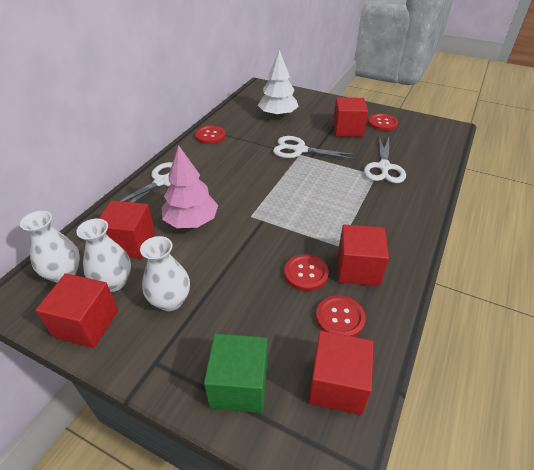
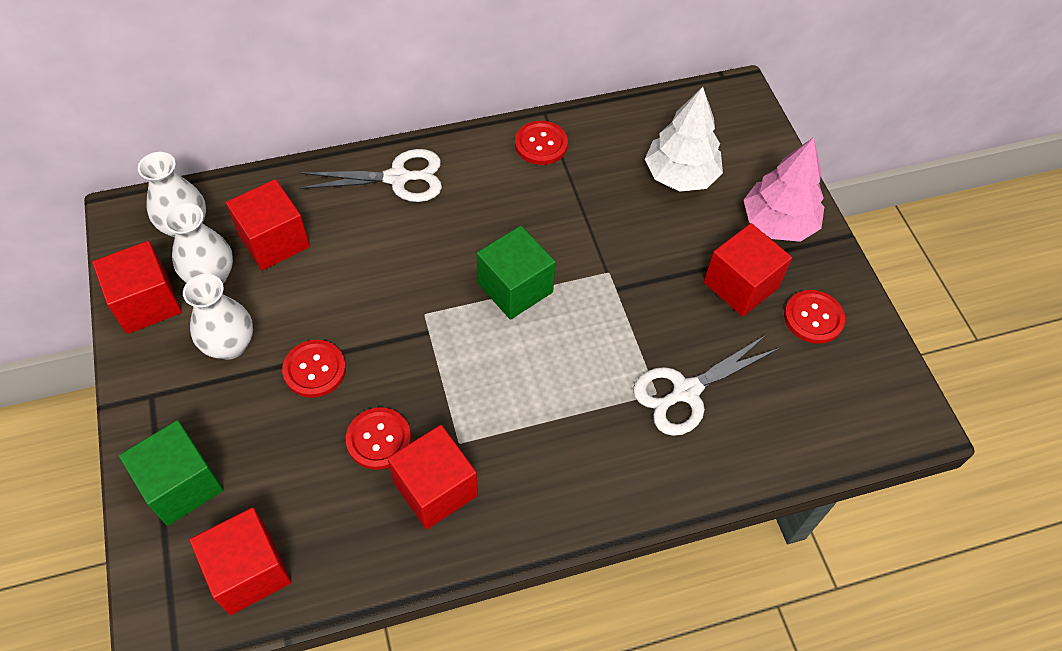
camera: 45 degrees right, 15 degrees up
(191, 221) = (358, 265): pink tree -> pink tree (778, 223)
(274, 181) = (515, 288): none -> green cube
(299, 150) = (618, 265): white scissors -> none
(340, 318) = (340, 518): red button -> red button (315, 369)

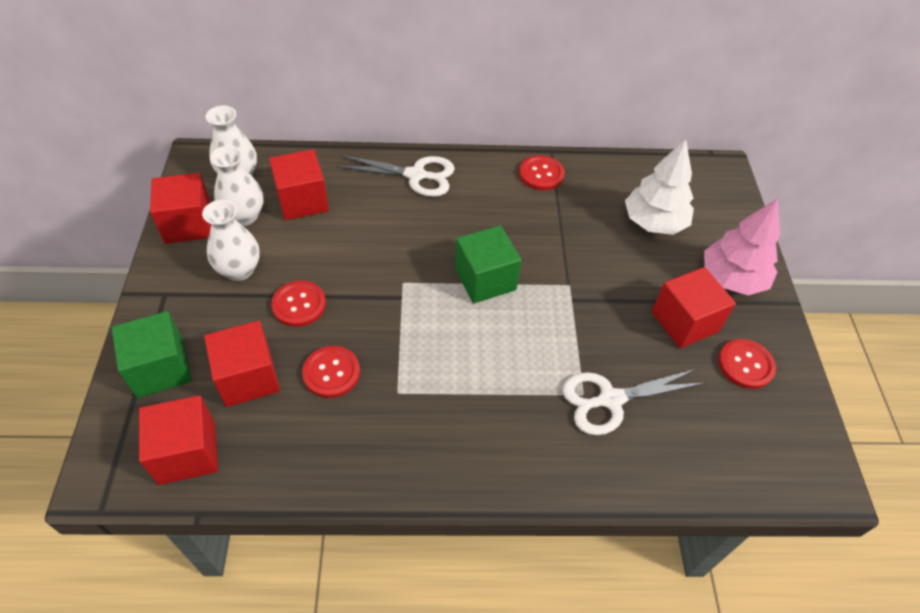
camera: 15 degrees right, 5 degrees down
(435, 488) = (365, 425): red cube -> red cube (248, 377)

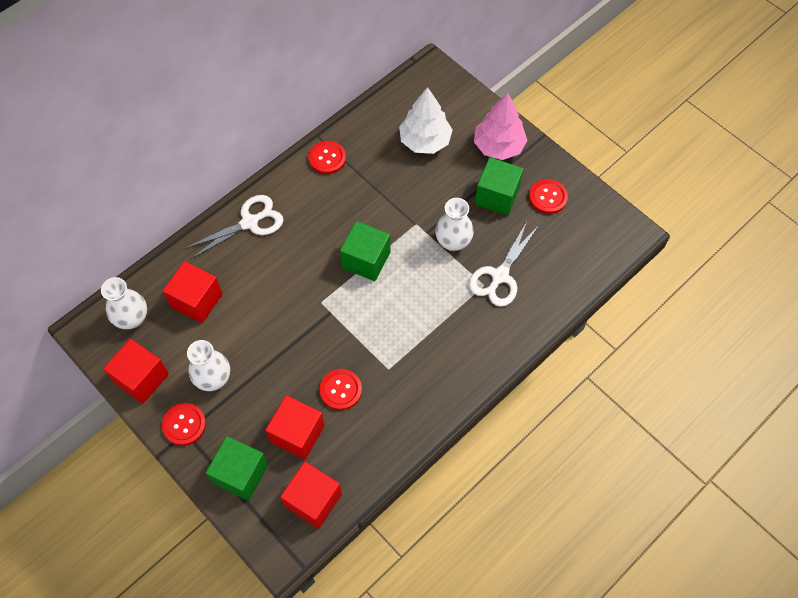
camera: 40 degrees left, 10 degrees up
(244, 216) = (172, 342): white vase -> white vase (453, 242)
(299, 305) = (276, 368): red button -> red button (184, 425)
(684, 322) = (497, 196): red cube -> green cube

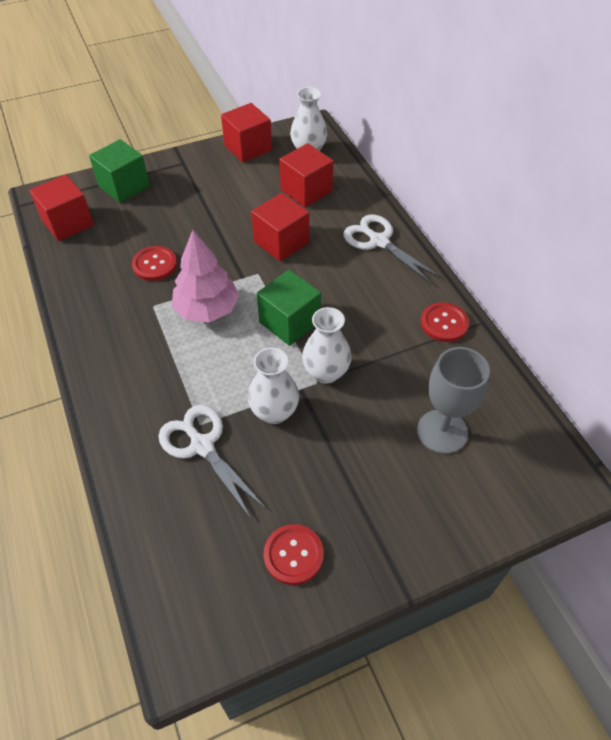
camera: 110 degrees right, 10 degrees down
(184, 425) = (190, 163): red button -> none
(213, 379) = (221, 186): white vase -> white vase (326, 372)
(250, 222) = (379, 241): white scissors -> white scissors turned 150 degrees clockwise
(297, 434) = (133, 226): red cube -> red cube (281, 242)
(425, 141) = (442, 431): white tree -> grey goblet
(497, 196) = (321, 487): green cube -> none
(498, 146) = (406, 521): pink tree -> pink tree (207, 309)

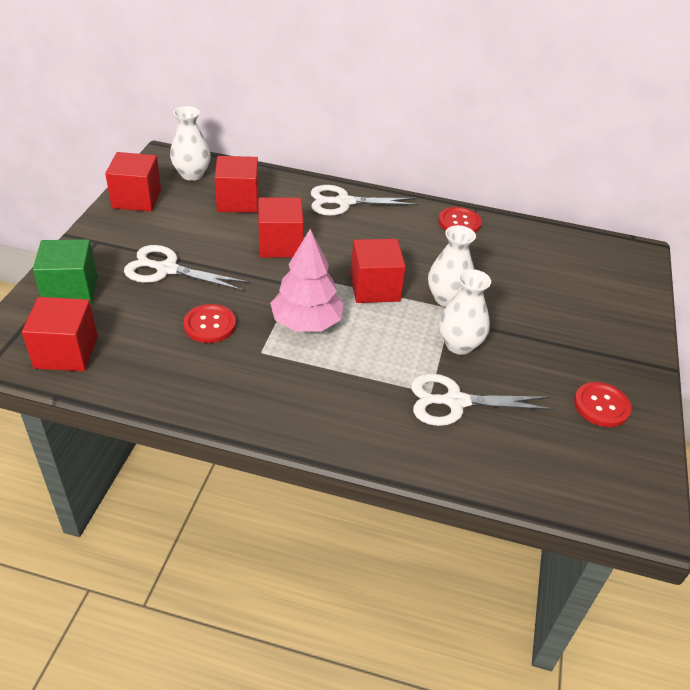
camera: 55 degrees left, 10 degrees down
(189, 209) = (167, 269): none -> white scissors
(289, 322) = (374, 288): green cube -> red cube
(442, 431) = (553, 279): grey goblet -> none

